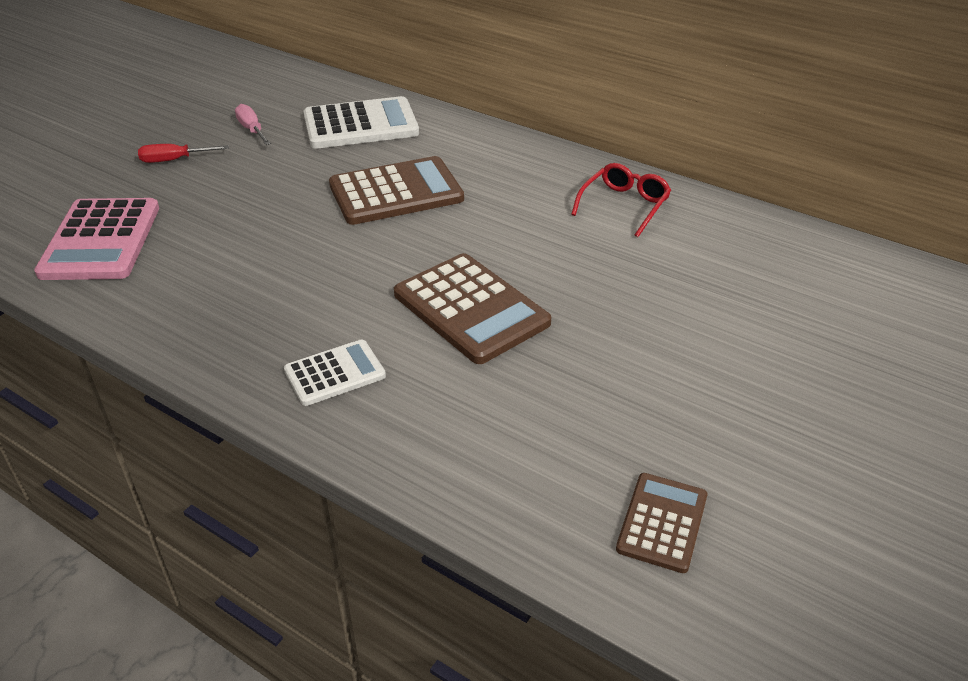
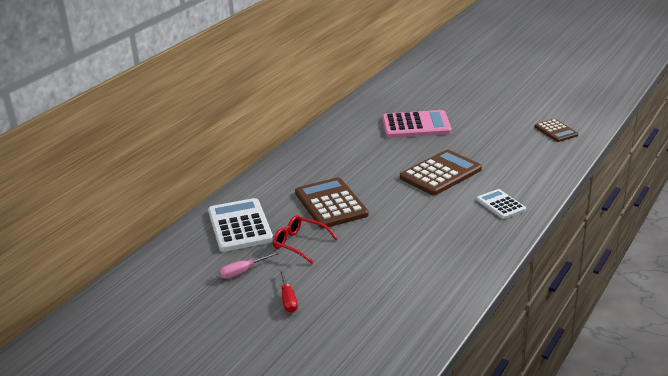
camera: 90 degrees left, 10 degrees down
(101, 240) = (399, 308): pink calculator -> pink calculator (416, 125)
(624, 205) = (341, 137): red glasses -> red glasses (299, 244)
(662, 522) = (556, 131): brown calculator -> brown calculator turned 135 degrees counterclockwise

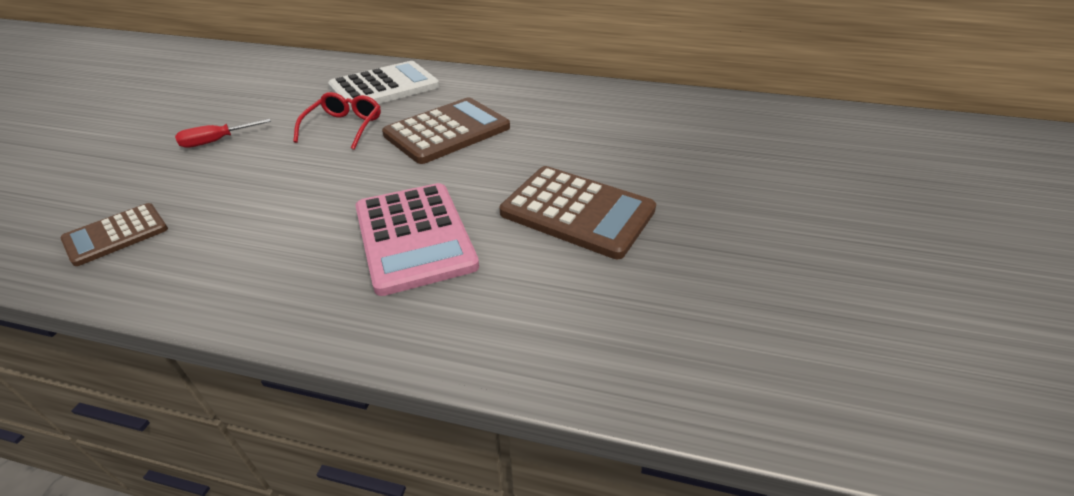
camera: 70 degrees right, 10 degrees up
(242, 272) = (285, 105): pink screwdriver -> none
(416, 125) = (731, 163): pink calculator -> pink calculator (414, 237)
(500, 205) = (488, 303): white calculator -> none
(556, 131) = (895, 366): brown calculator -> brown calculator (116, 234)

